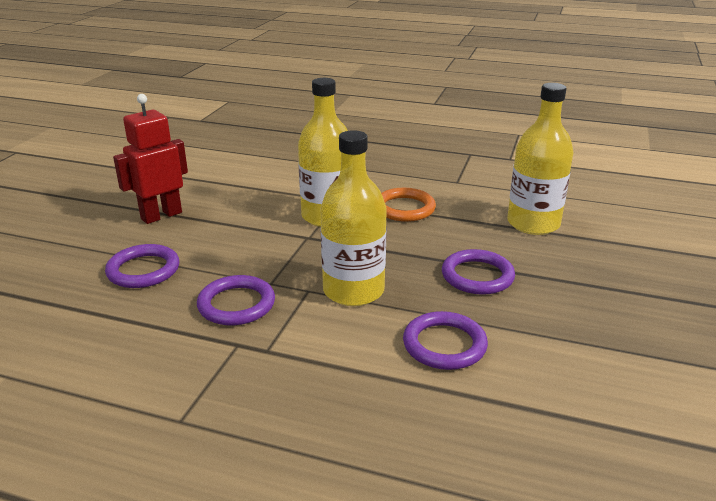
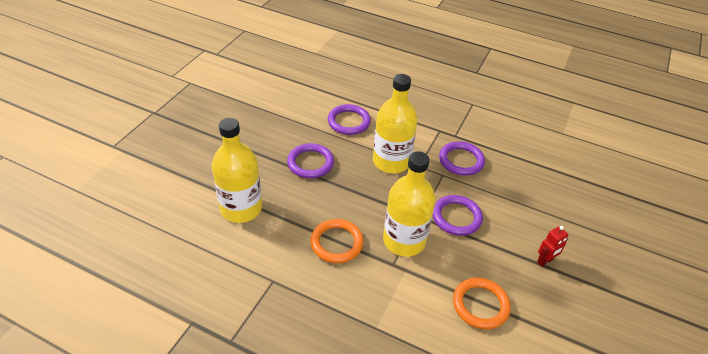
camera: 175 degrees left, 15 degrees up
(143, 270) = (530, 197): purple ring -> purple ring (456, 217)
(161, 215) = (545, 261): red robot -> red robot, size x0.52
(248, 184) = (480, 305): none -> orange ring

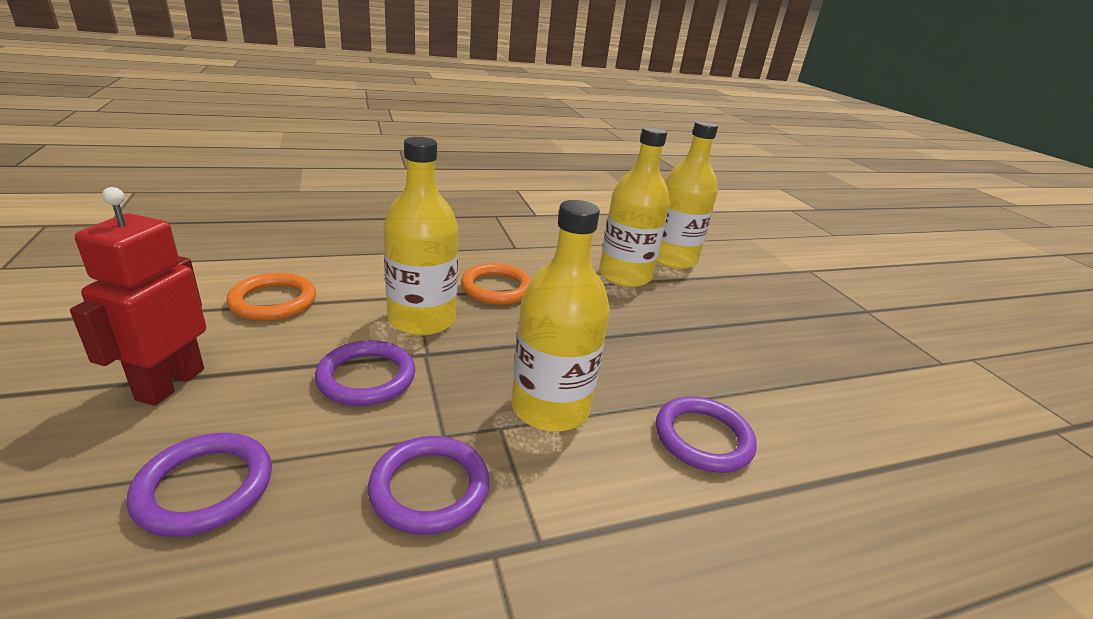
camera: 135 degrees right, 15 degrees down
(181, 204) = (672, 259): none -> yellow bottle
(310, 163) = (642, 345): purple ring -> purple ring (205, 487)
(545, 261) = (170, 384): red robot -> red robot, size x1.94

